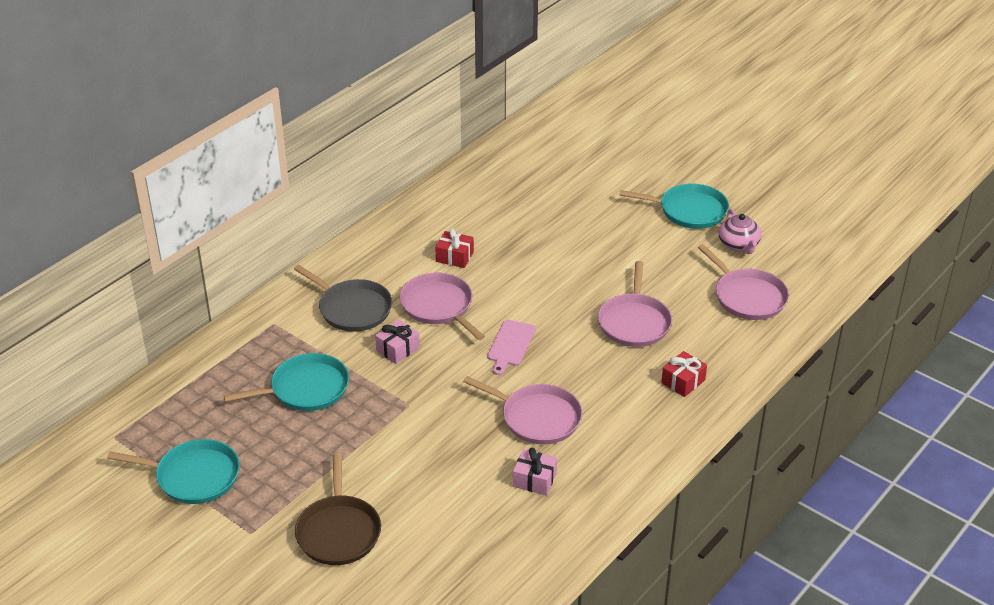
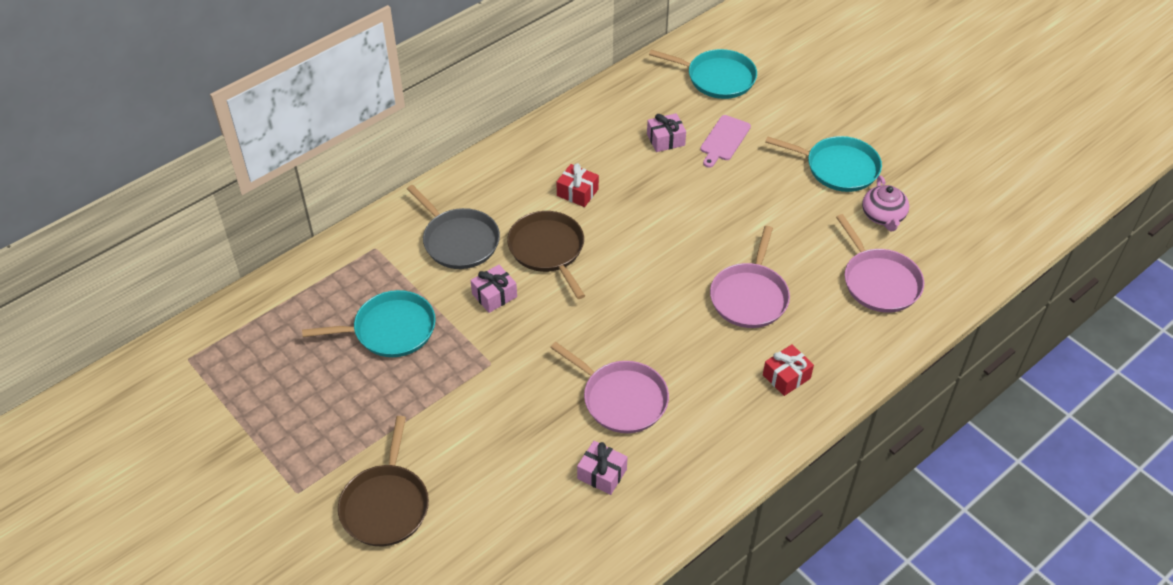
camera: 10 degrees right, 10 degrees up
(193, 476) = (255, 417): turquoise pan -> turquoise pan (717, 78)
(439, 306) = (548, 250): pink pan -> brown pan
(510, 345) = (612, 307): pink cutting board -> pink cutting board (724, 140)
(526, 205) = (665, 140): none -> pink gift

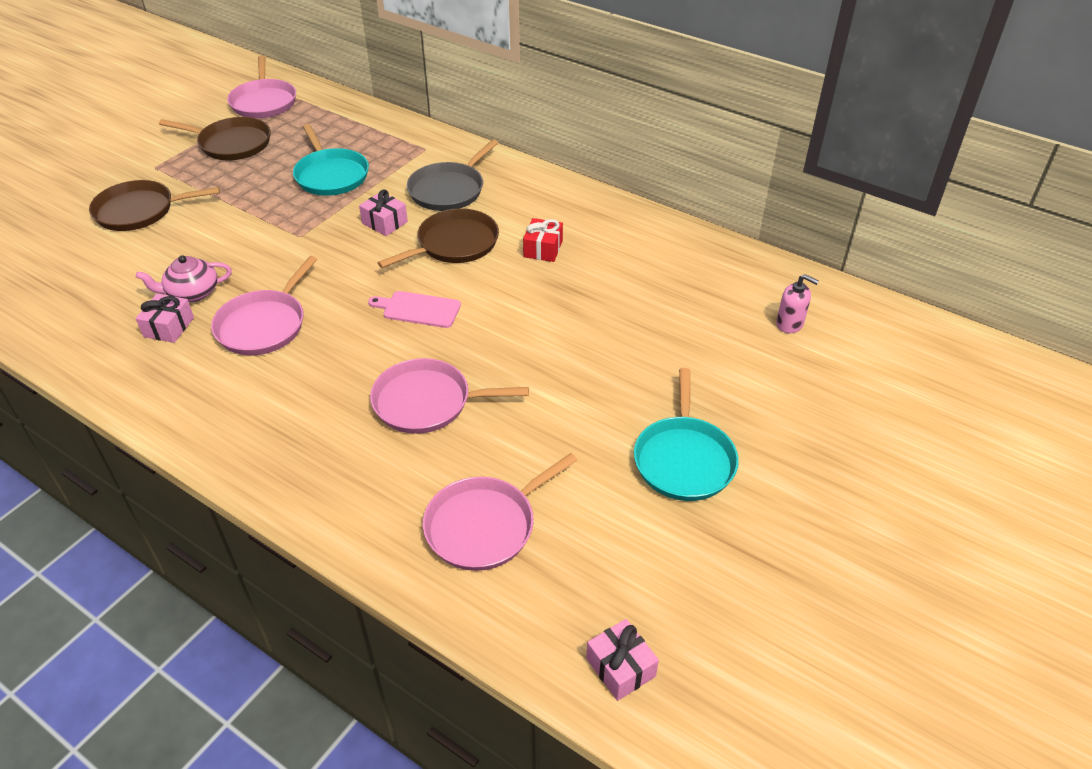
camera: 75 degrees right, 5 degrees down
(197, 380) = (264, 102): none -> pink pan
(280, 415) = (231, 144): none -> brown pan
(665, 140) = (656, 298): pink gift -> pink gift (620, 667)
(717, 78) = (790, 324): turquoise pan -> pink soap dispenser
(724, 140) = (681, 345): pink cutting board -> pink cutting board (418, 309)
(786, 376) = (308, 450): red gift -> none
(883, 216) = (611, 518): pink teapot -> pink teapot (192, 293)

